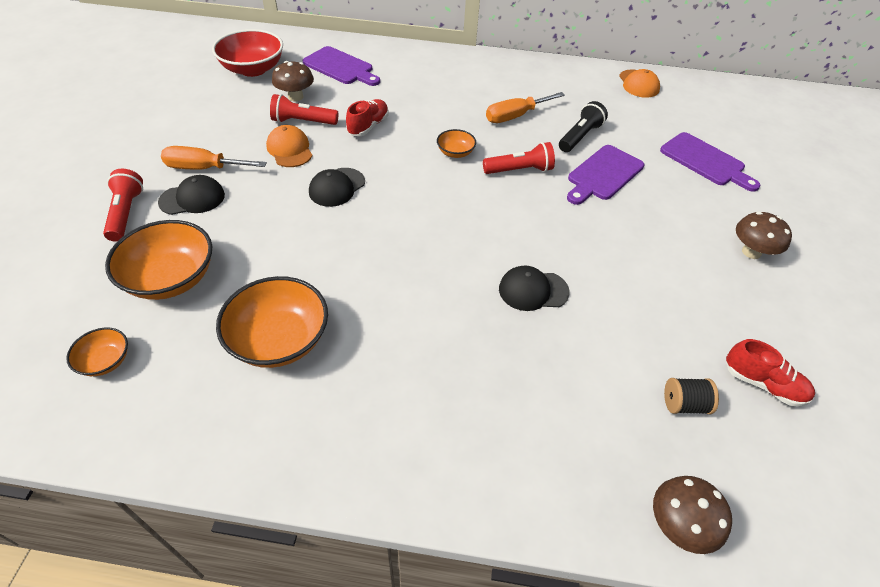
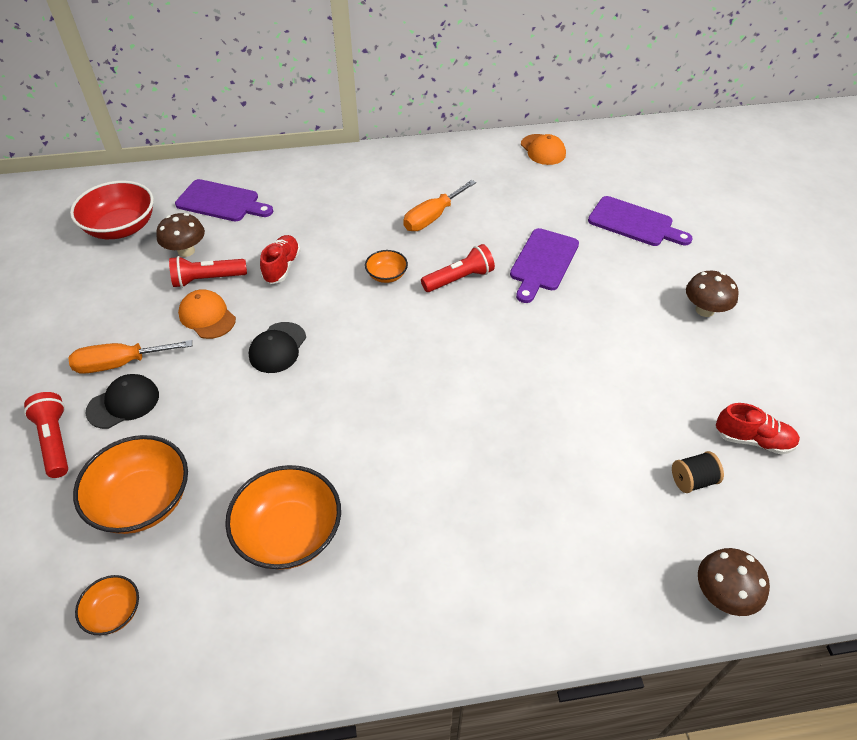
camera: 15 degrees left, 0 degrees up
(533, 290) = (519, 407): black cap -> none
(579, 136) = (505, 225): black flashlight -> none

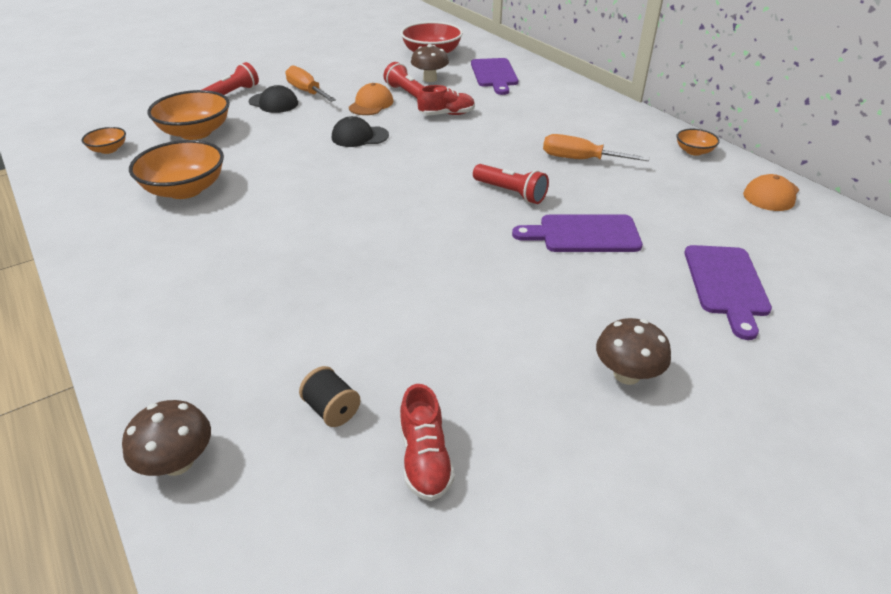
camera: 65 degrees right, 10 degrees down
(387, 275) = (480, 158): orange bowl -> orange bowl (694, 151)

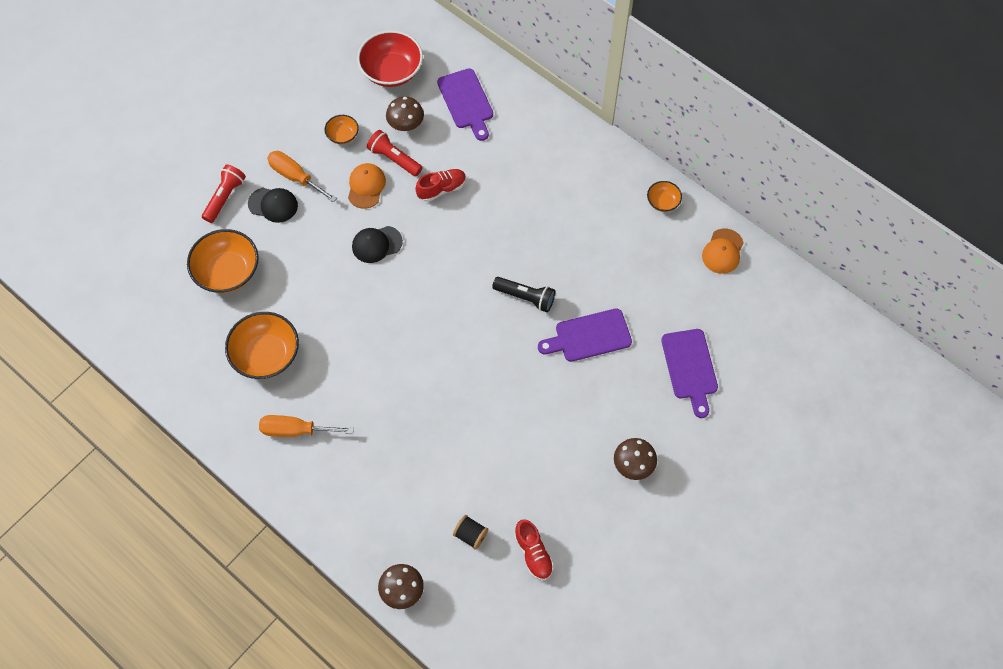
camera: 15 degrees left, 25 degrees up
(108, 149) = (166, 316): orange bowl -> orange bowl (342, 135)
(511, 193) = (526, 297): red flashlight -> black flashlight
(580, 159) = (571, 236): orange screwdriver -> orange screwdriver (295, 430)

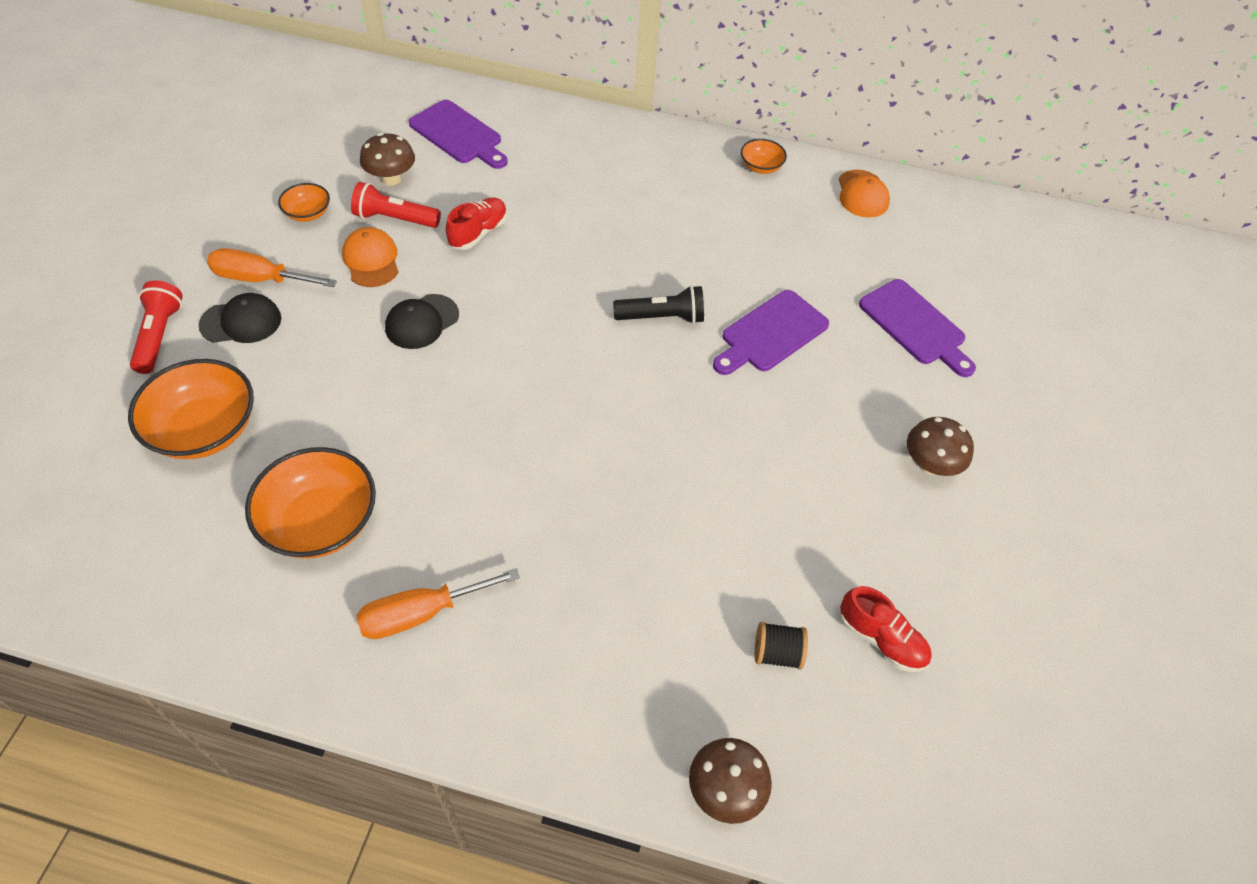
camera: 30 degrees left, 10 degrees down
(391, 71) = (341, 129): red bowl -> none

